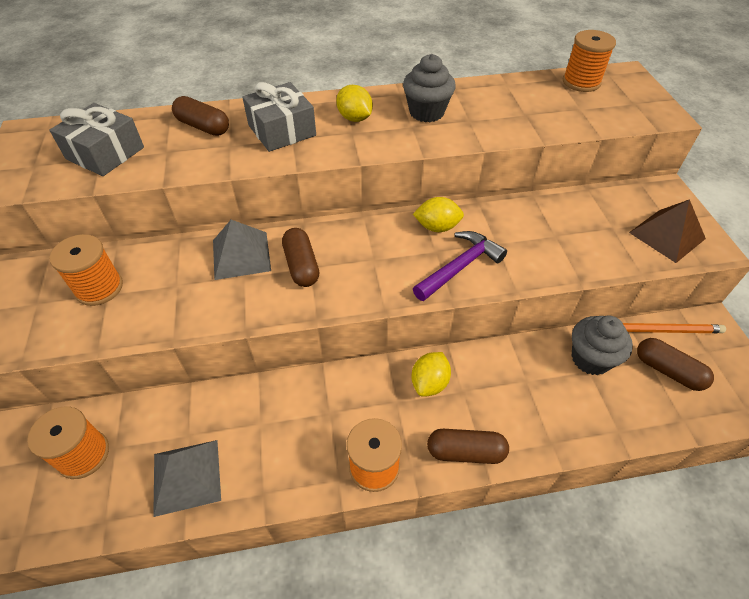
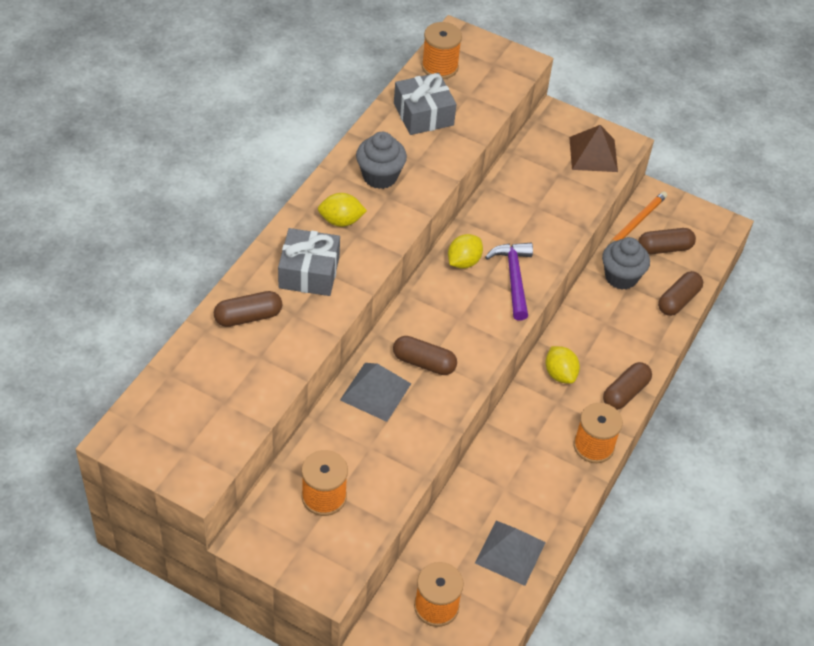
camera: 55 degrees left, 0 degrees up
(105, 153) = (219, 396): grey gift -> grey gift (423, 114)
(627, 424) = (678, 300): none -> brown capsule

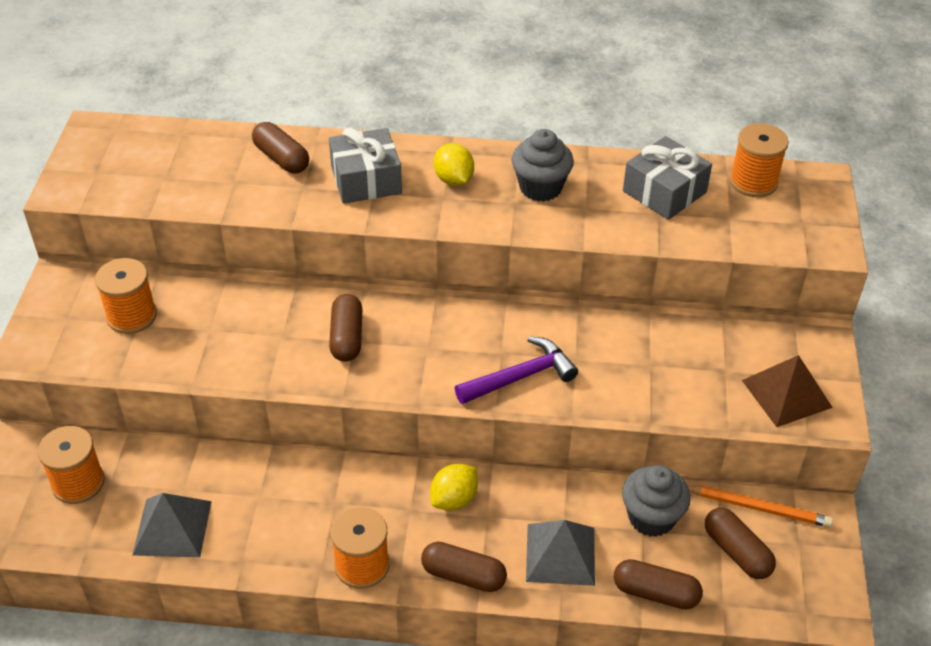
camera: 70 degrees right, 5 degrees down
(375, 391) = (286, 312): grey pyramid -> grey pyramid (560, 554)
(463, 262) = (515, 326): yellow lemon -> none

